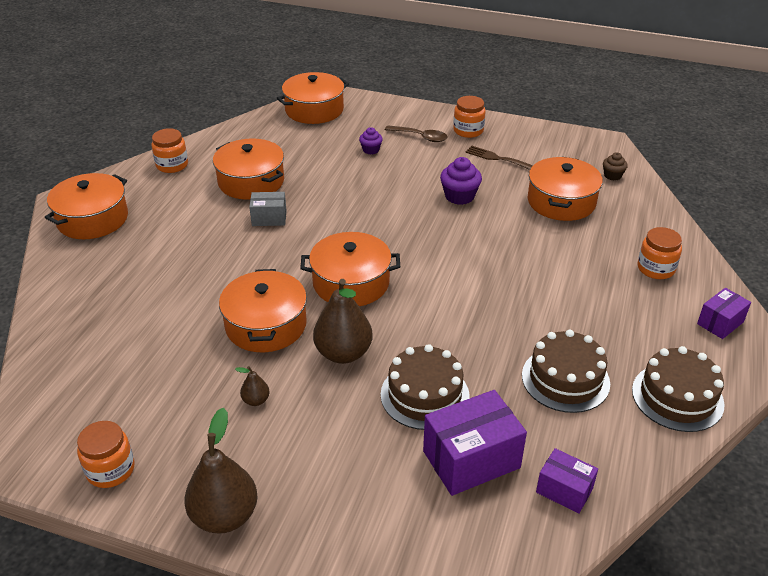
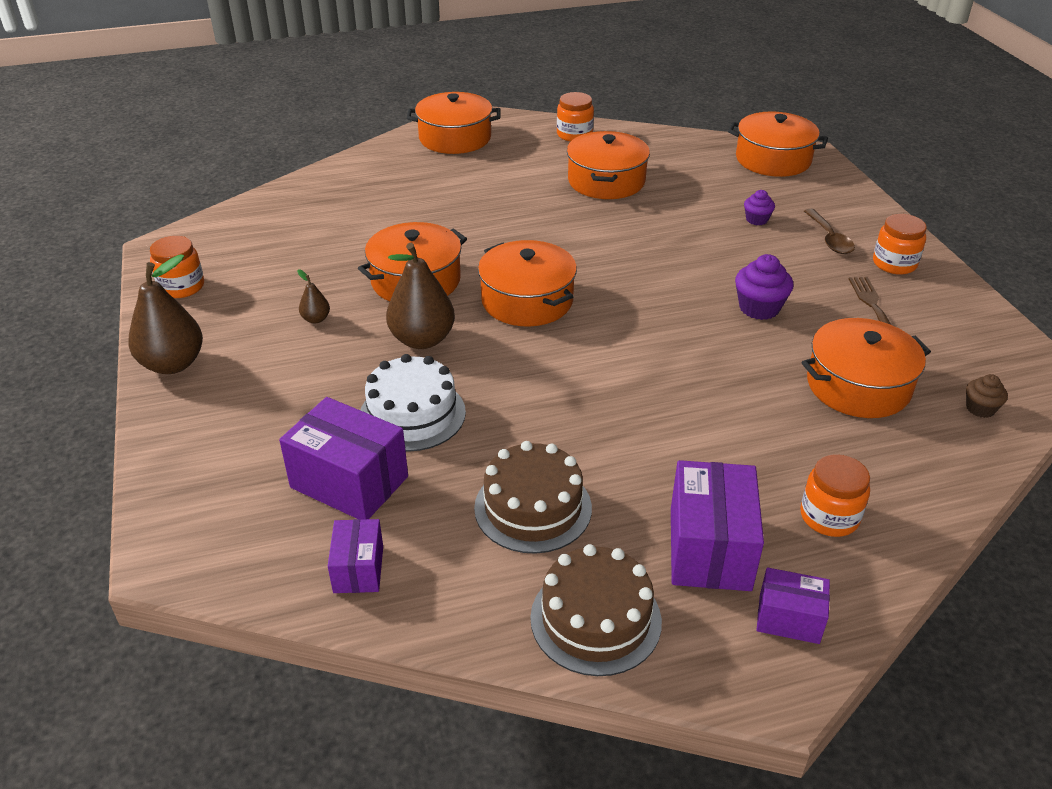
camera: 55 degrees right, 0 degrees up
(269, 218) = (565, 214): grey box -> none
(425, 395) = (412, 414): brown cake -> white cake
(650, 324) = (710, 548): none -> purple box

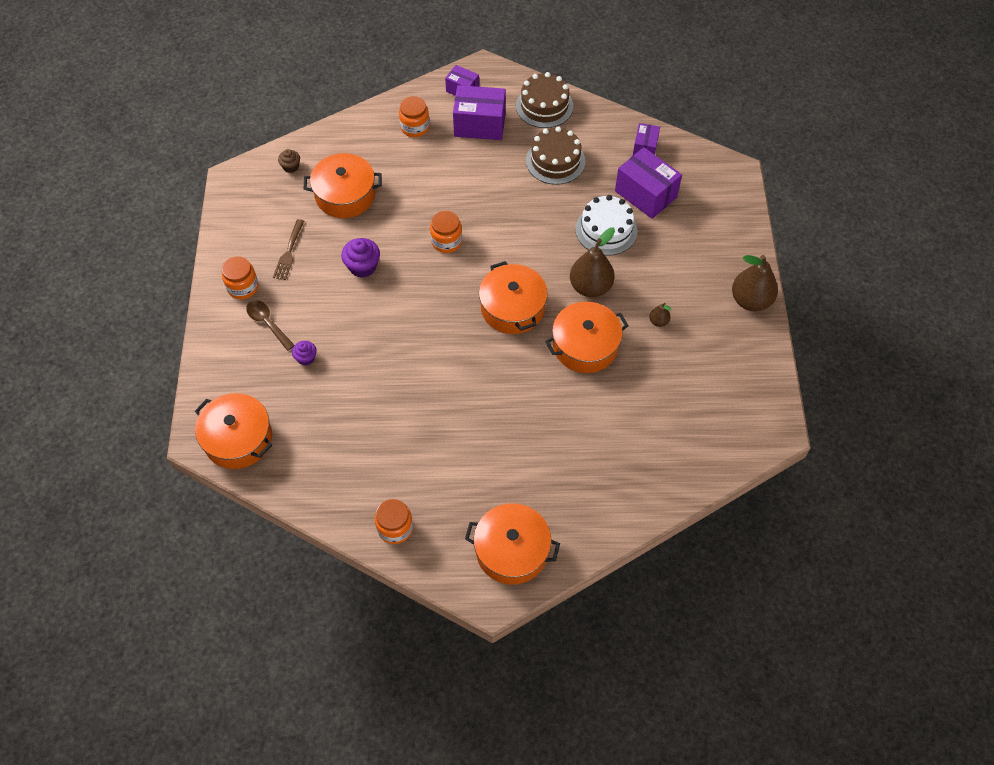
camera: 165 degrees left, 20 degrees up
(182, 287) = (755, 377): orange jar -> orange jar (446, 241)
(606, 181) = (398, 440): orange pot -> none
(710, 548) = (479, 124): purple box -> purple box turned 75 degrees clockwise
(829, 239) = (267, 323): brown spoon -> brown spoon turned 45 degrees counterclockwise

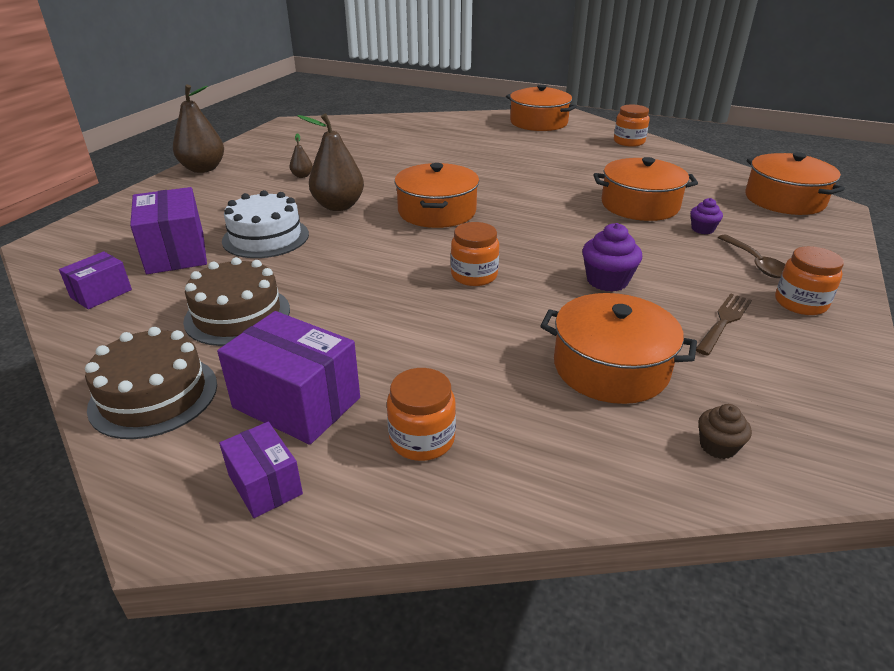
camera: 155 degrees left, 25 degrees down
(585, 346) = (388, 178): orange pot -> orange pot (640, 205)

